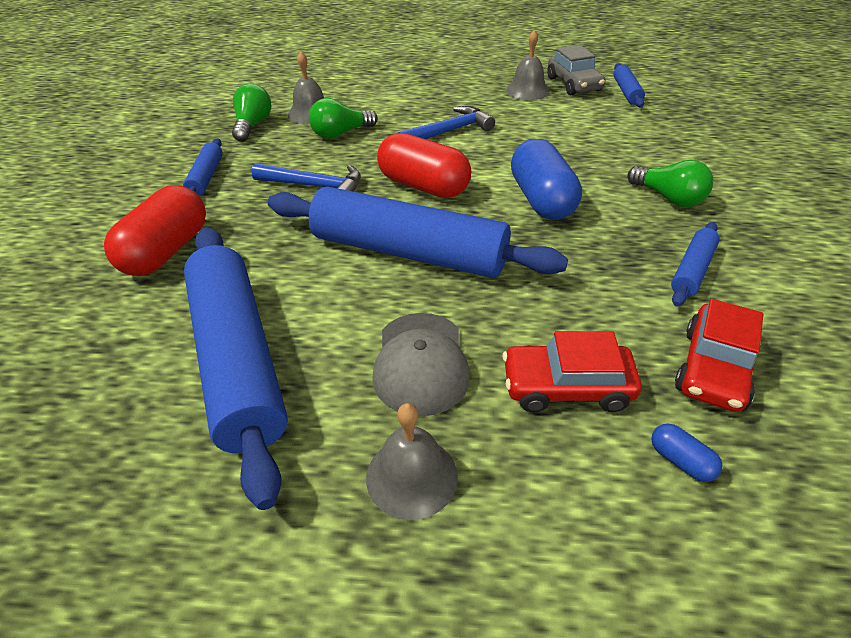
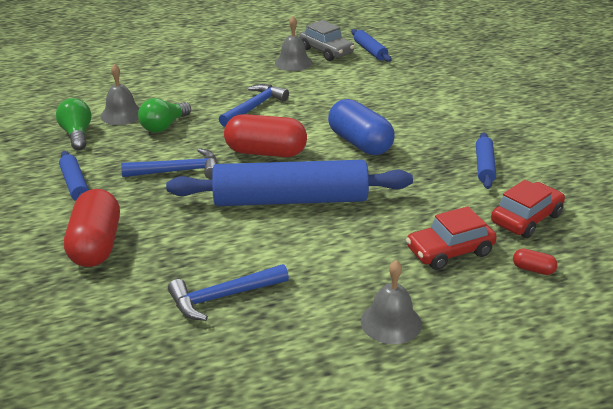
camera: 25 degrees left, 10 degrees down
(237, 360) = (223, 297): blue rolling pin -> blue hammer
(421, 363) = (351, 263): grey cap -> none
(669, 198) = (444, 123): green light bulb -> none
(680, 461) = (533, 269): blue capsule -> red capsule
(713, 369) = (526, 219): red car -> red car turned 135 degrees counterclockwise

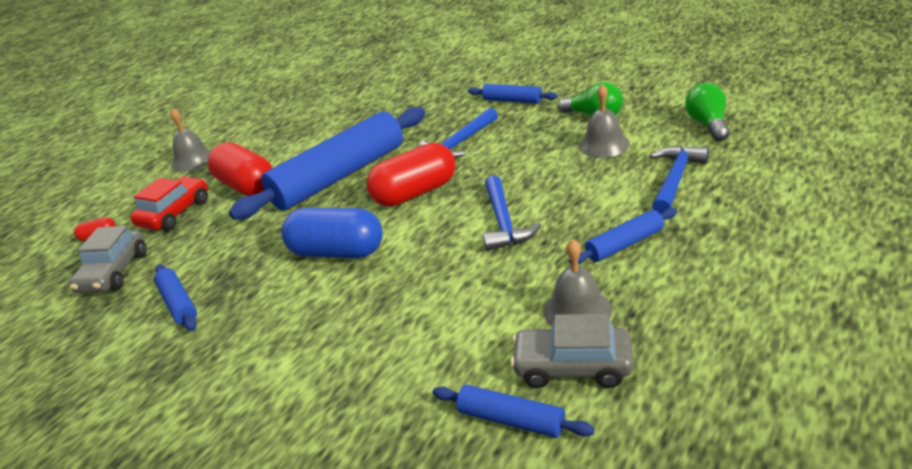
camera: 145 degrees right, 0 degrees up
(96, 245) = (428, 94): red capsule -> red capsule (246, 186)
(164, 126) = (545, 159): green light bulb -> green light bulb (708, 124)
(223, 297) = (311, 119): blue hammer -> blue hammer (675, 179)
(228, 70) = (624, 244): none -> blue rolling pin
(526, 219) = (114, 272): red car -> grey car

